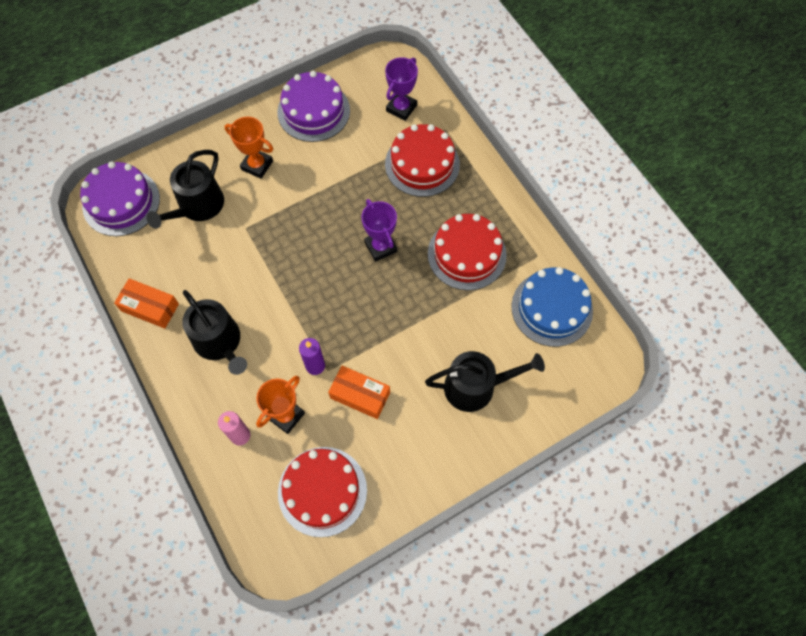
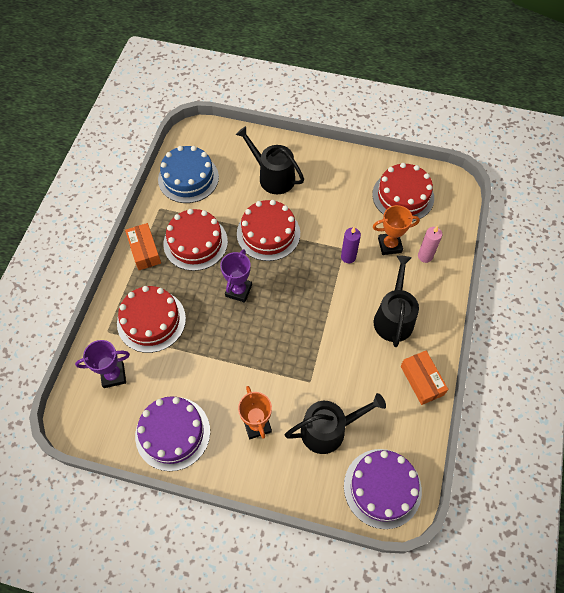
camera: 135 degrees left, 5 degrees down
(360, 395) = (338, 222): orange box -> orange box (144, 251)
(413, 321) = (268, 233): none -> red cake

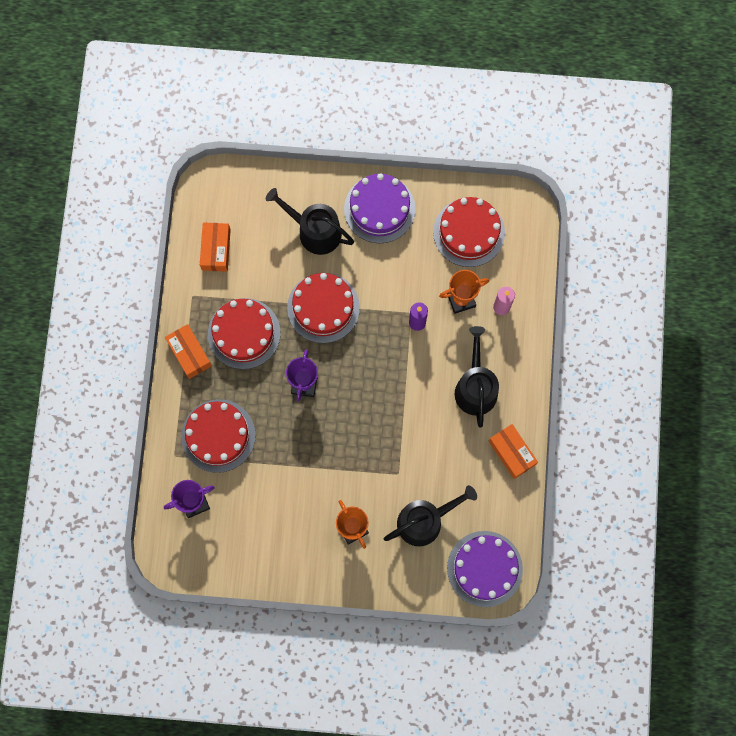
camera: 10 degrees left, 15 degrees up
(172, 433) = (270, 551): purple cake -> purple cake (379, 209)
(188, 178) = (216, 249): blue cake -> orange box

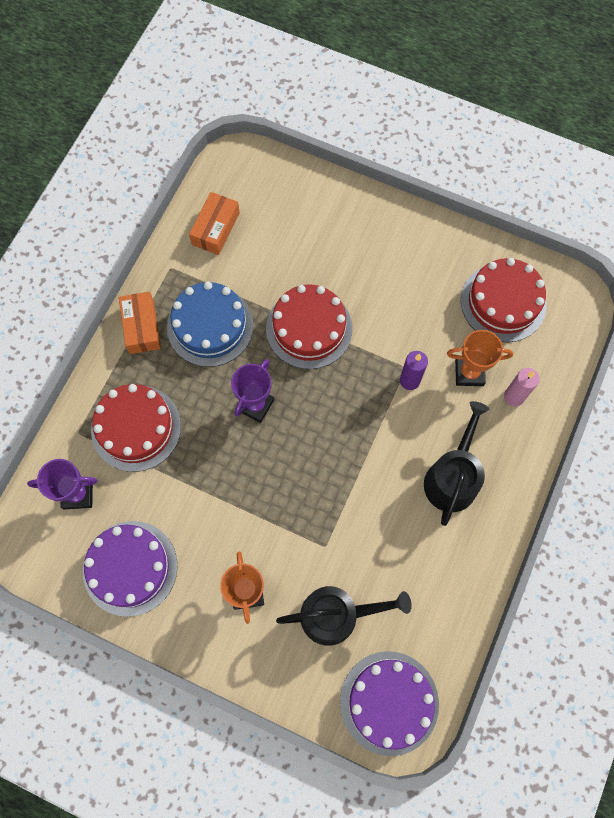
camera: 20 degrees right, 5 degrees down
(244, 333) = (210, 326): red cake -> blue cake
(314, 231) = (330, 245): black watering can -> none
(379, 209) = (411, 245): purple cake -> purple cake (130, 568)
(512, 453) = (470, 570): orange box -> none

